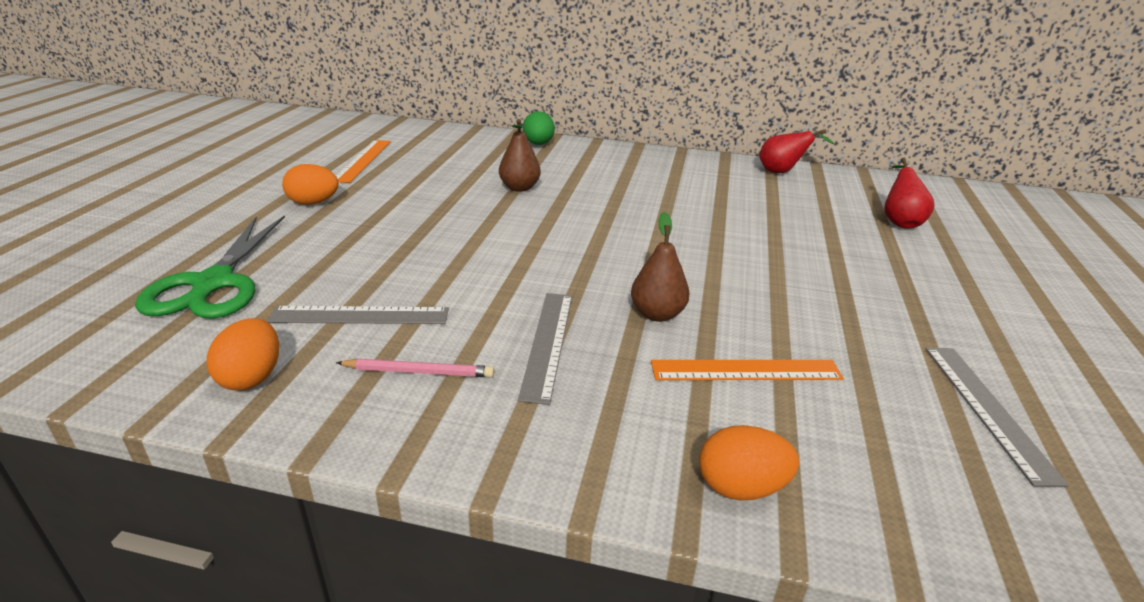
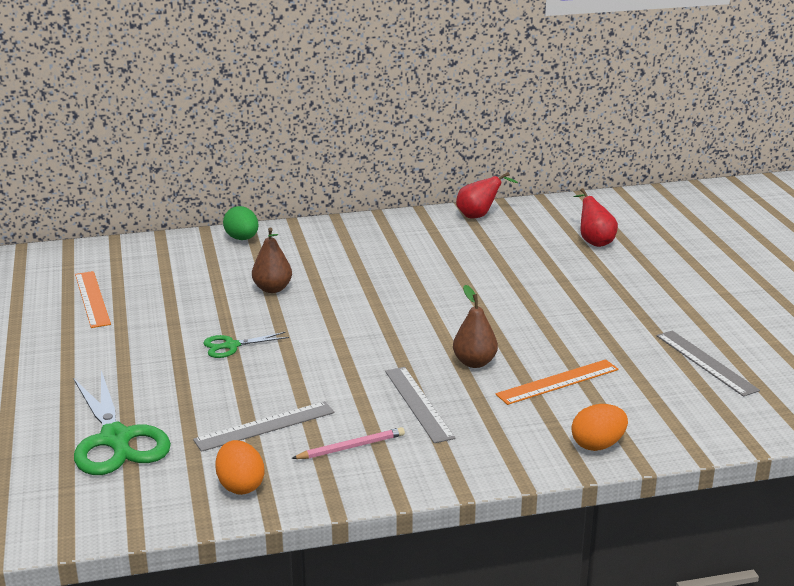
camera: 25 degrees left, 5 degrees down
(313, 203) = (103, 352): orange egg -> none
(425, 226) = (231, 346): none -> green scissors

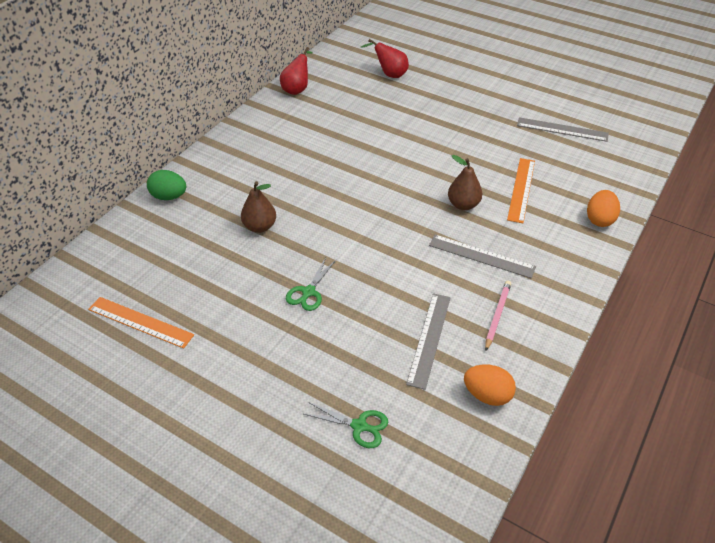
camera: 45 degrees left, 20 degrees up
(116, 440) = (359, 426): green scissors -> green scissors, size x0.51

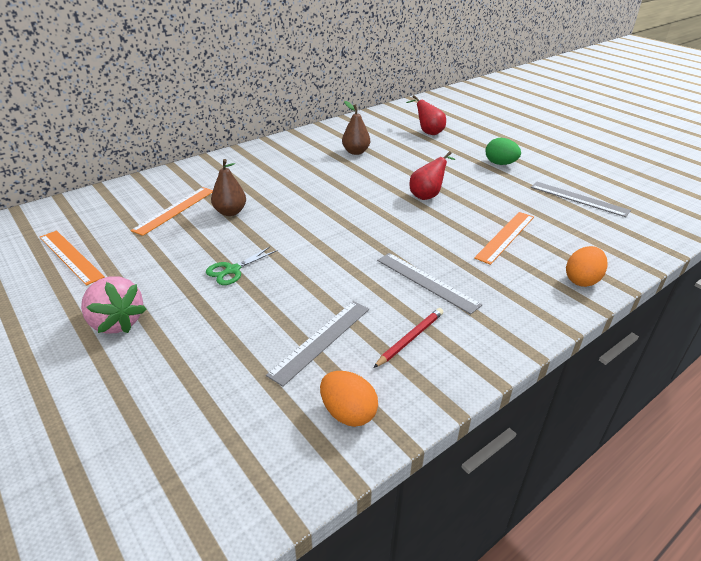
camera: 20 degrees right, 10 degrees down
(169, 196) = (174, 177): green egg -> green egg (500, 164)
(202, 239) = (175, 210): none -> orange ruler
(244, 376) = (116, 322): none -> pink strawberry
(297, 89) = (338, 129): red pear -> red pear (427, 195)
(359, 426) = (188, 401): green scissors -> none
(463, 205) = (435, 236): brown pear -> brown pear (355, 152)
(497, 315) = (410, 339): pink pencil -> red pencil

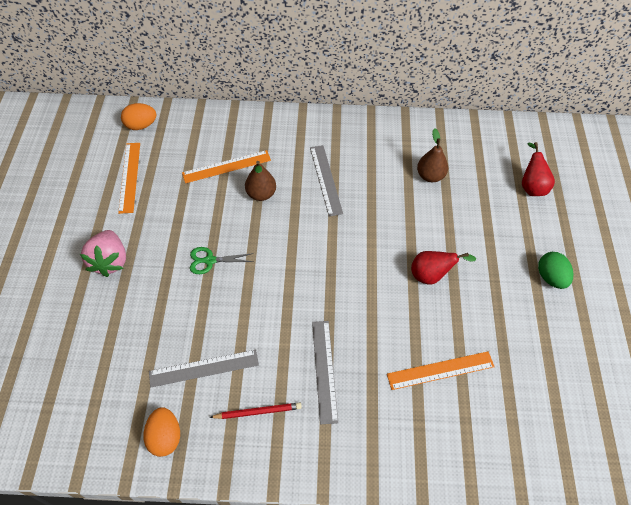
camera: 40 degrees right, 20 degrees up
(579, 199) = (570, 375): grey ruler -> grey ruler (326, 179)
(582, 280) = (445, 462): orange egg -> orange egg (141, 125)

